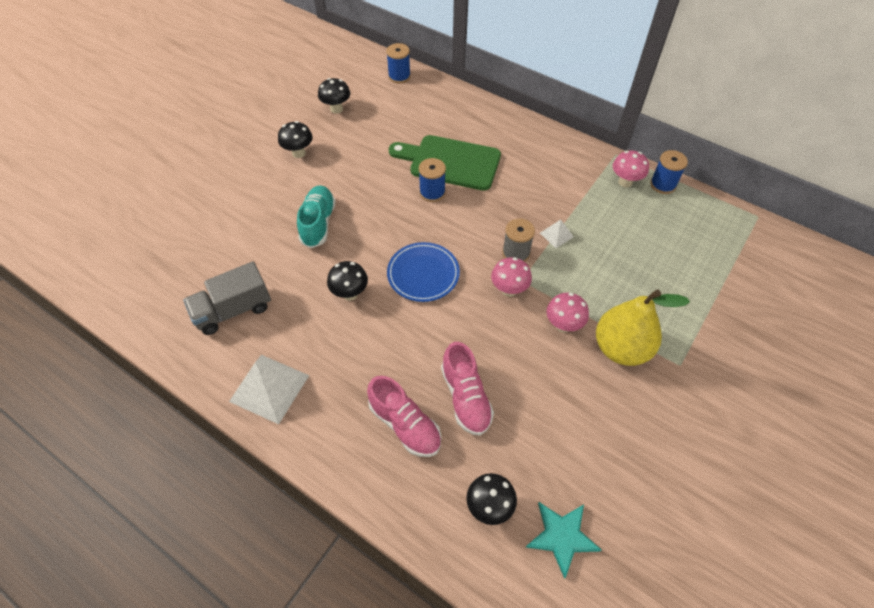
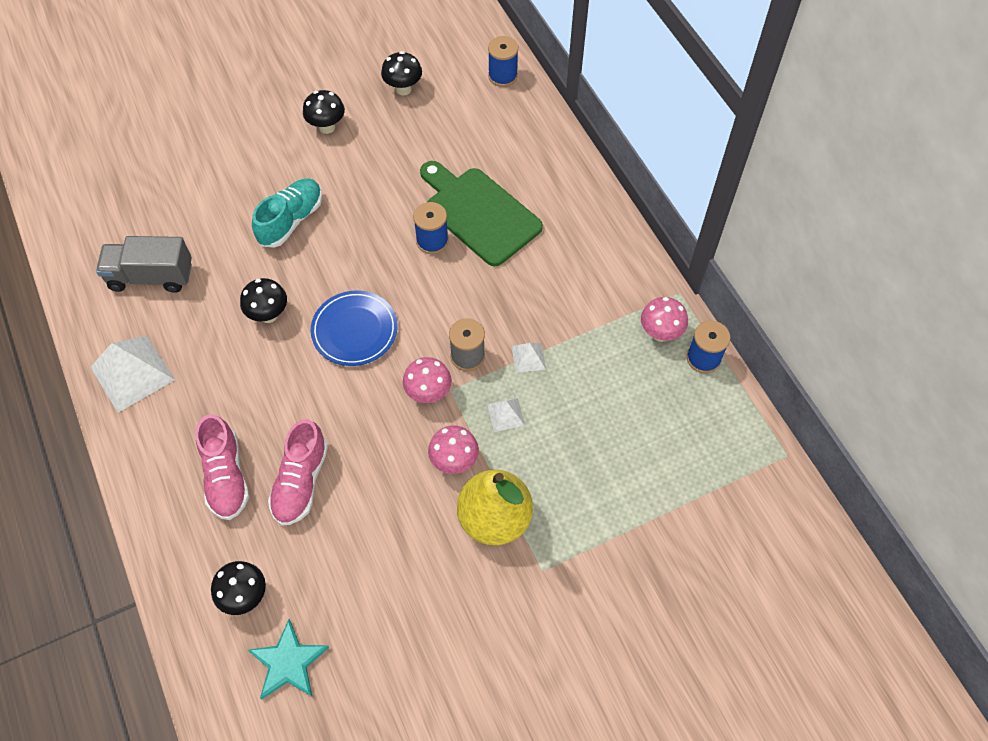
camera: 30 degrees right, 5 degrees up
(572, 277) = (506, 414): none -> white pyramid

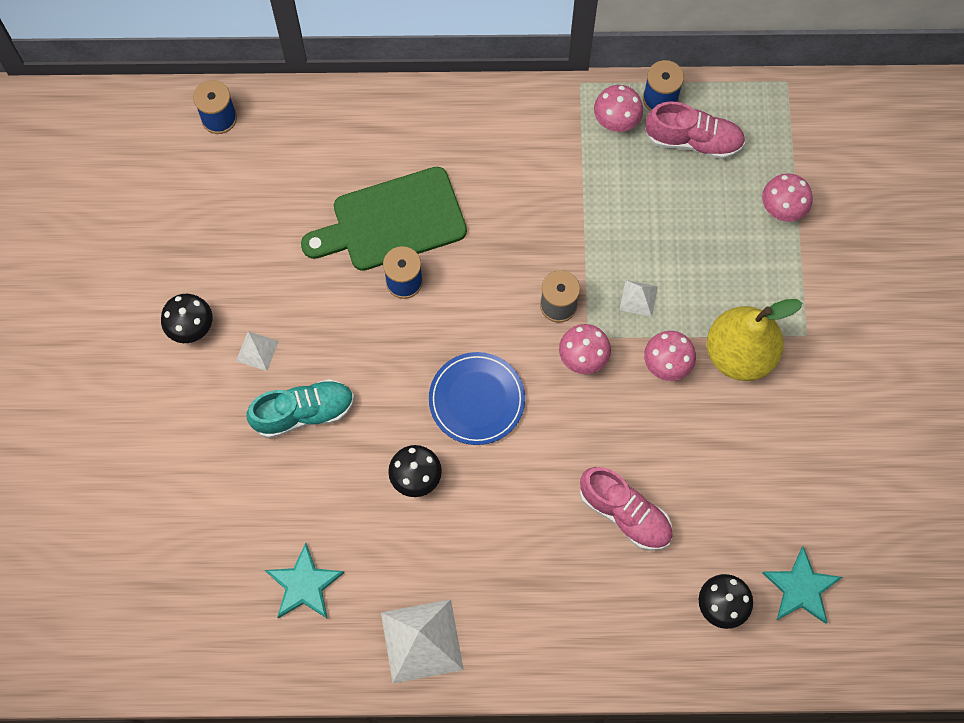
camera: 65 degrees left, 10 degrees up
(151, 276) = (304, 585): grey truck -> turquoise star
(226, 476) = (587, 583): pink shoe -> pink shoe (693, 140)
(291, 220) = (304, 413): turquoise shoe -> turquoise shoe turned 105 degrees clockwise
(403, 89) = (180, 227): black mushroom -> none
(528, 357) = (586, 250): white pyramid -> white pyramid (257, 351)
(656, 500) = (782, 209): none -> pink mushroom

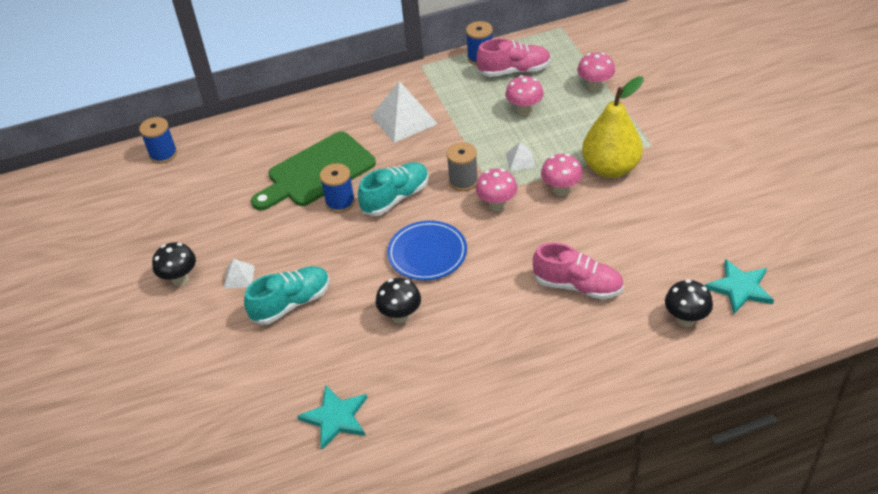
camera: 15 degrees left, 25 degrees down
(422, 640) = (454, 424): white pyramid -> white pyramid (404, 119)
(470, 300) = (396, 198): none -> turquoise shoe
(616, 122) = (456, 77): pink mushroom -> pink mushroom (524, 110)

